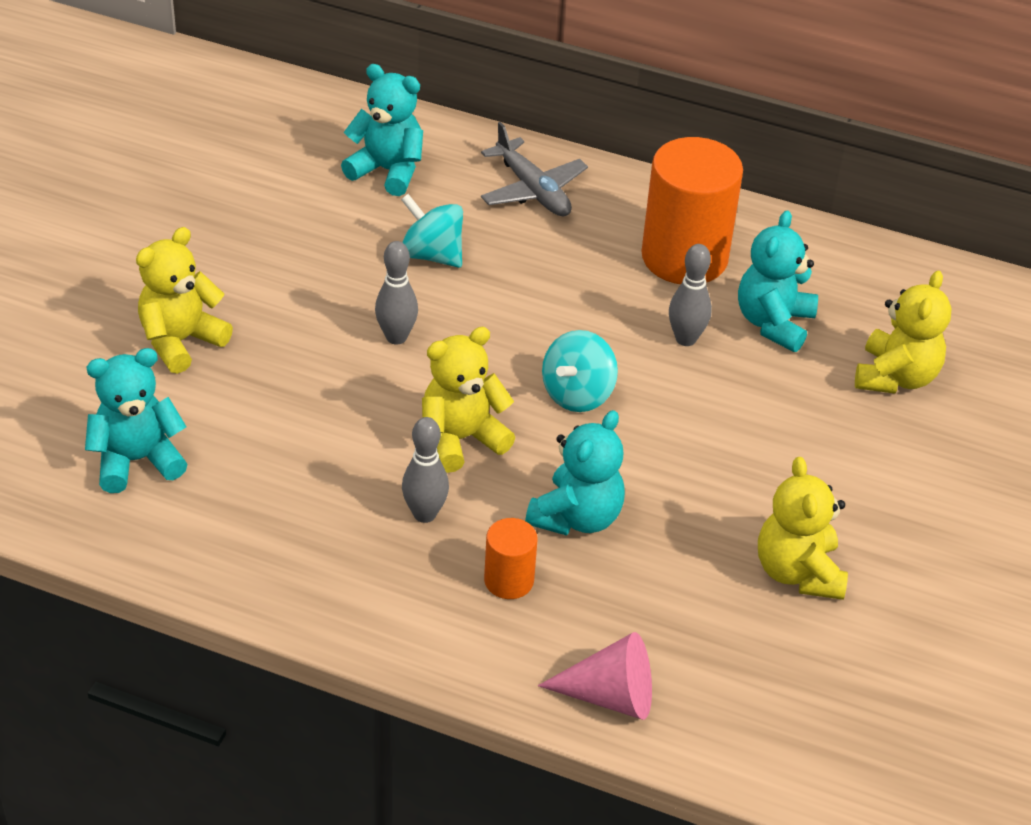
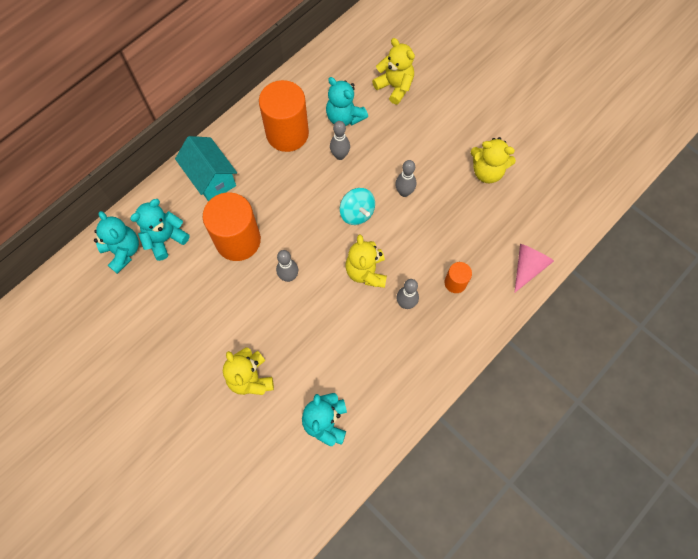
camera: 65 degrees left, 25 degrees up
(432, 255) = (238, 240): turquoise spinning top -> orange cylinder
(532, 190) = (211, 178): grey plane -> turquoise house
(577, 517) = (429, 242): turquoise teddy bear -> turquoise teddy bear (123, 251)
(665, 451) = (404, 192): none -> grey bowling pin

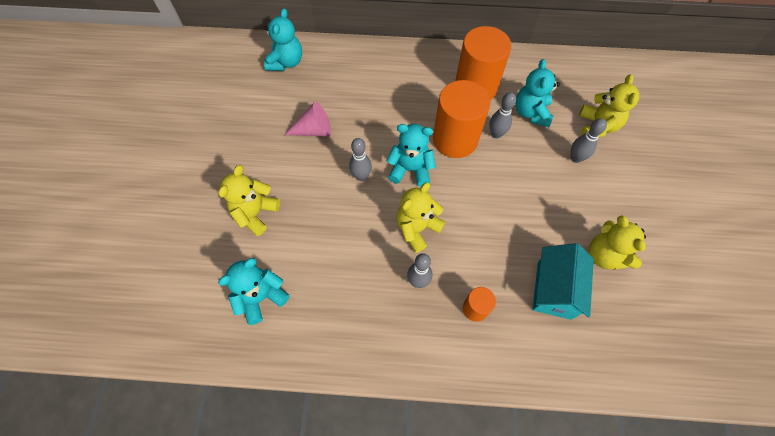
camera: 50 degrees right, 5 degrees down
(165, 239) = (318, 78): turquoise teddy bear -> turquoise teddy bear (410, 169)
(211, 178) = (391, 69): turquoise house -> turquoise house (554, 290)
(238, 240) = (359, 121): orange cylinder -> orange cylinder (455, 139)
(357, 213) = (460, 183): turquoise spinning top -> none
(404, 192) = (514, 203): grey bowling pin -> grey bowling pin (575, 158)
(527, 267) = (553, 364): pink cone -> pink cone (314, 130)

